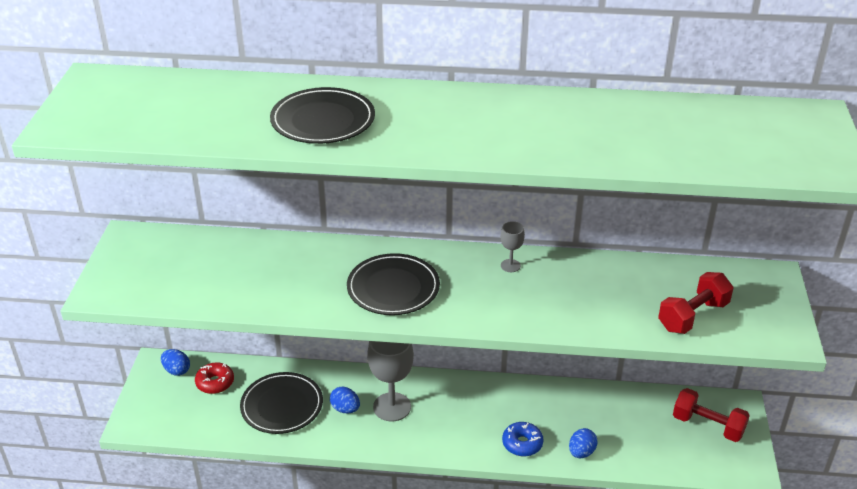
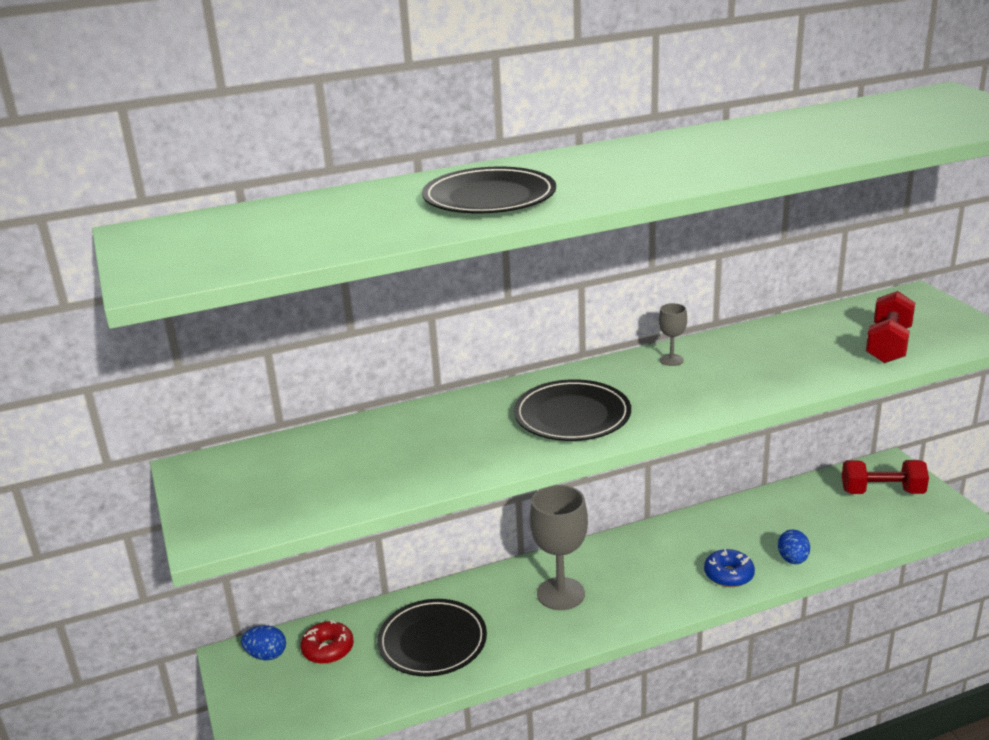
camera: 25 degrees left, 10 degrees down
(345, 409) = (510, 616): blue egg -> none

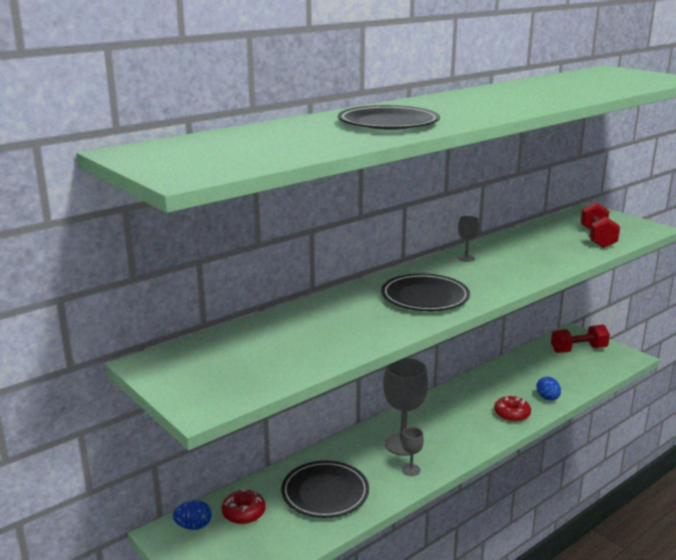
camera: 20 degrees left, 5 degrees down
(552, 631) = (411, 470): none -> grey goblet
(728, 575) = (512, 414): blue donut -> red donut

